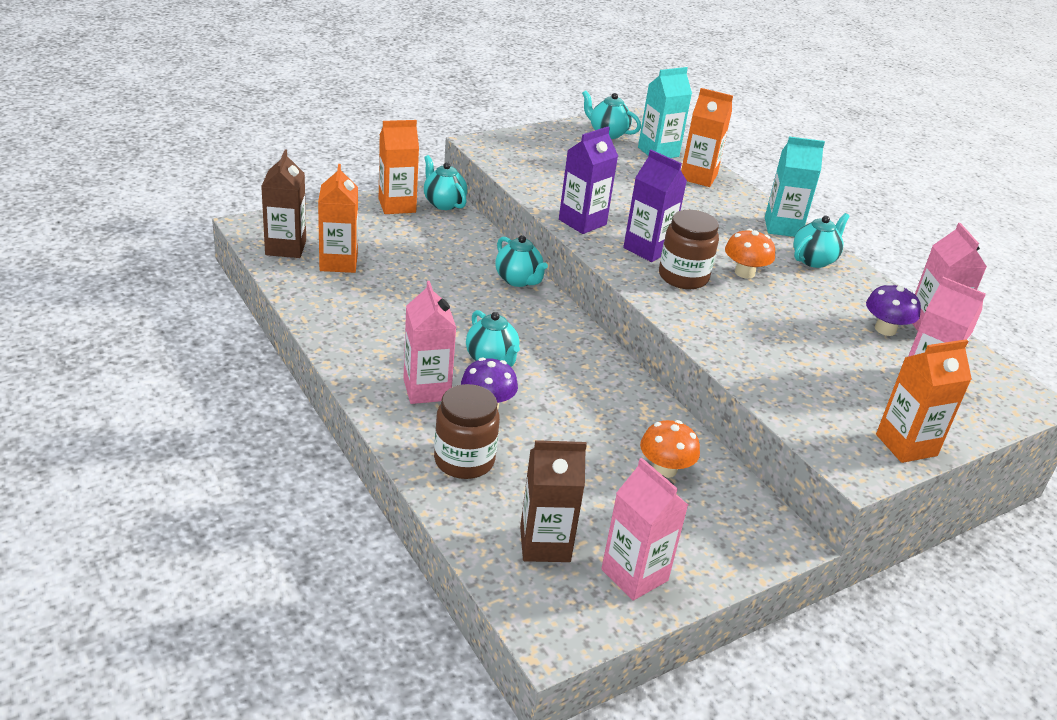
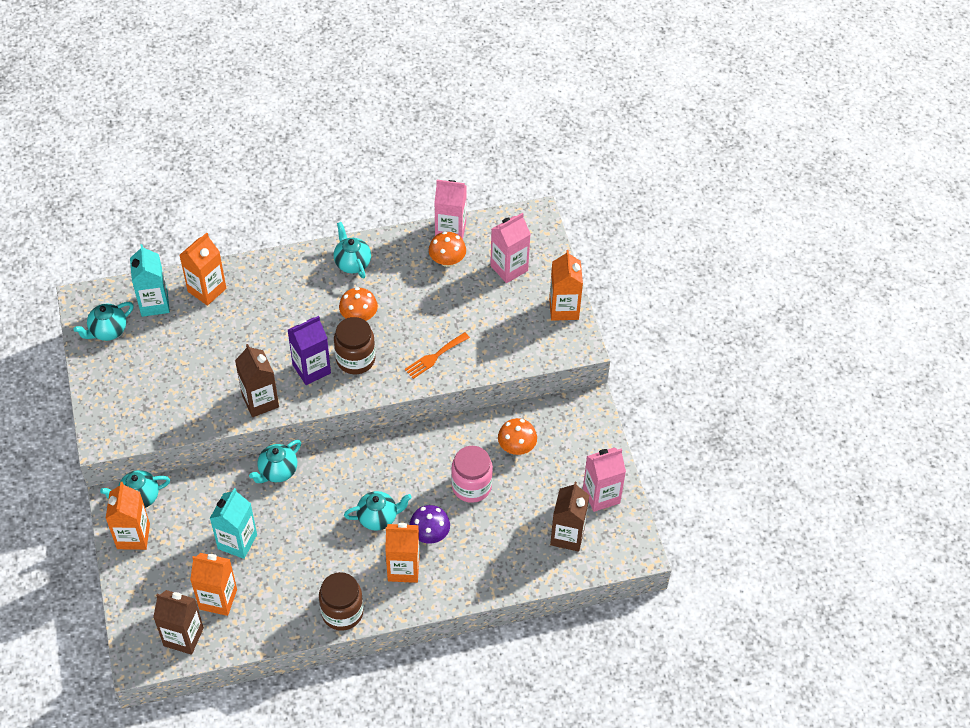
camera: 70 degrees left, 20 degrees up
(426, 389) = (403, 568): pink carton -> orange carton
(464, 460) = (483, 562): brown jar -> brown jar (342, 612)
(518, 280) = (277, 471): turquoise teapot -> turquoise teapot turned 150 degrees clockwise
(578, 433) = (471, 486): none -> pink jar
(582, 222) = (260, 401): purple carton -> brown carton
(732, 336) = (435, 357): none -> orange fork
(782, 227) = (301, 263): turquoise carton -> turquoise carton (237, 541)
(885, 329) = (447, 260): purple mushroom -> orange mushroom

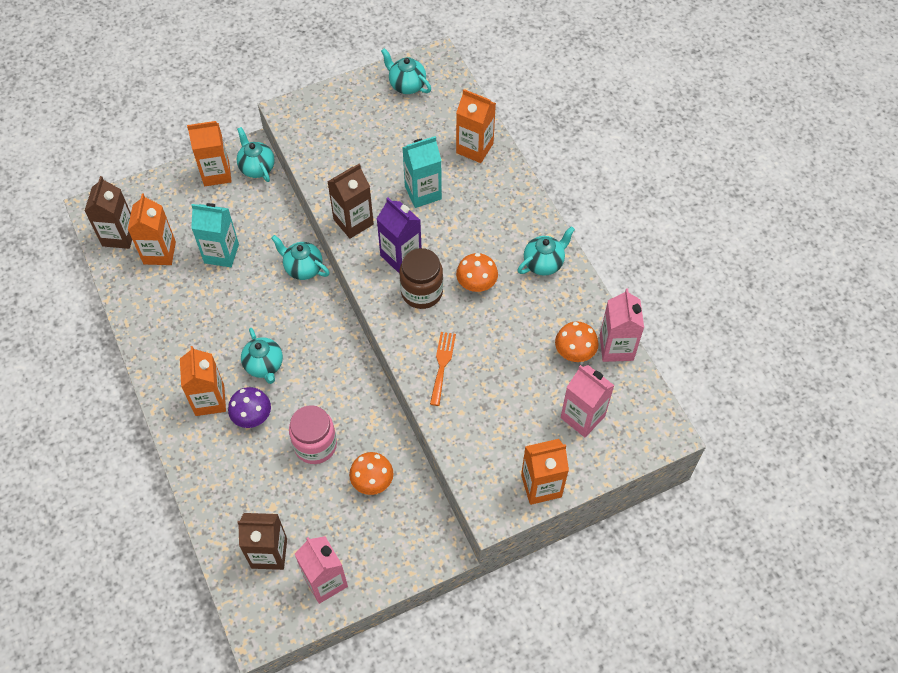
camera: 80 degrees right, 5 degrees up
(154, 303) = (447, 112): turquoise carton -> turquoise carton (423, 193)
(342, 612) = (155, 356): brown jar -> none
(435, 357) = (442, 365): orange fork -> orange fork turned 60 degrees clockwise

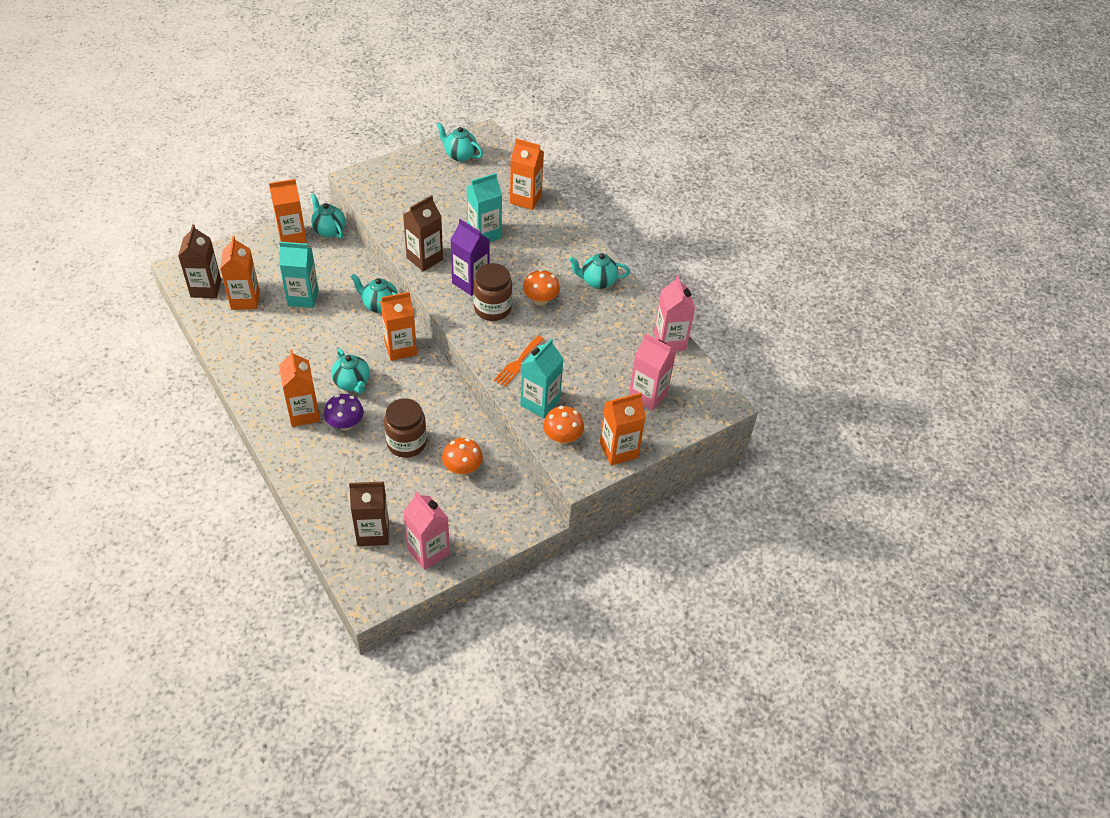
camera: 10 degrees left, 10 degrees down
(315, 445) = (406, 443): pink jar -> brown jar
(320, 325) = (400, 348): none -> orange carton
(442, 365) = (518, 363): orange fork -> orange fork turned 150 degrees counterclockwise
(461, 418) = (540, 403): none -> turquoise carton
(544, 263) = (597, 282): turquoise teapot -> turquoise teapot turned 135 degrees counterclockwise
(574, 352) = (634, 347): orange mushroom -> orange mushroom (562, 437)

